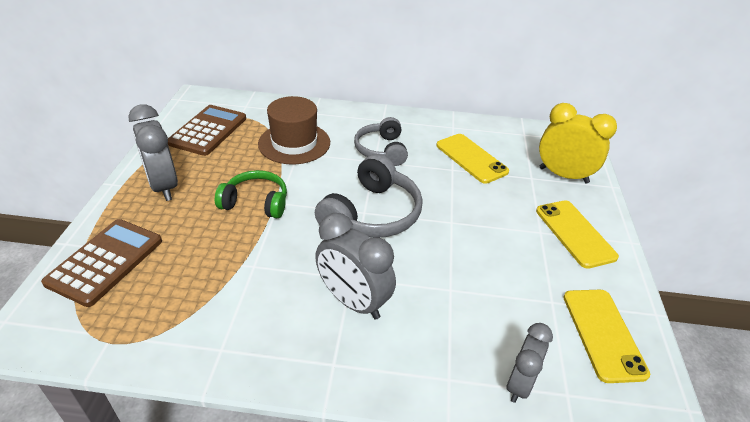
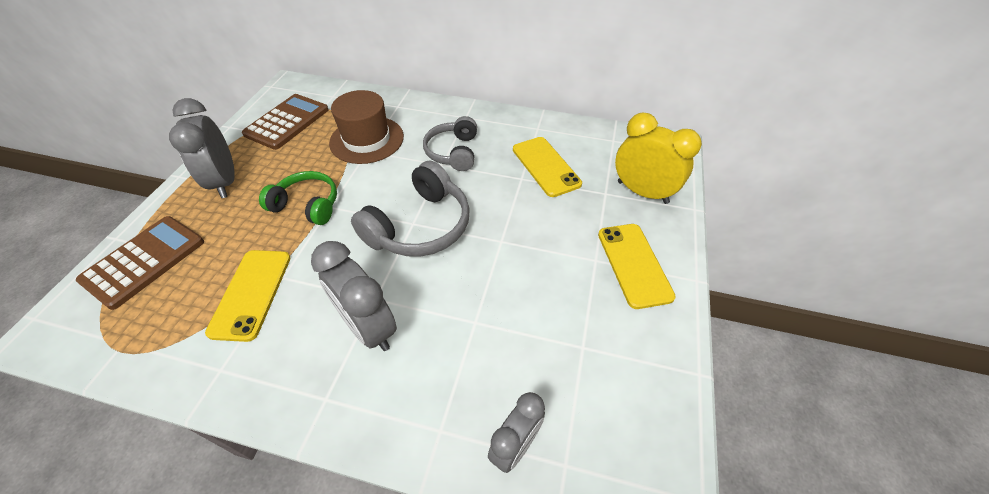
camera: 10 degrees right, 10 degrees up
(603, 334) = (629, 393): yellow phone -> yellow phone (251, 293)

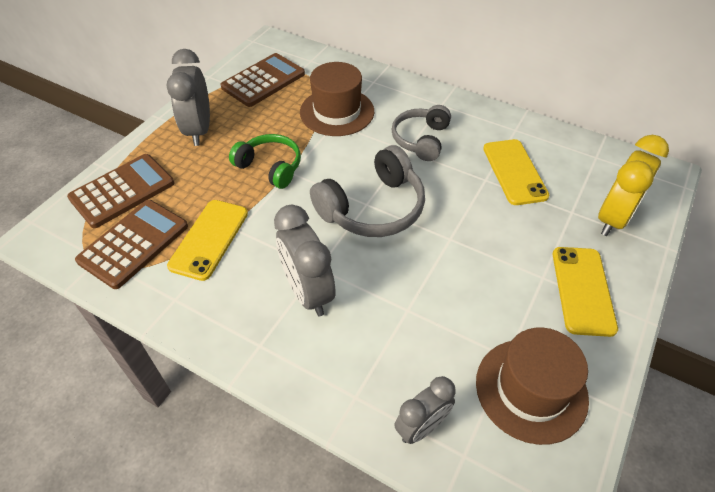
camera: 15 degrees right, 0 degrees up
(164, 317) = (134, 243): none -> brown calculator
(612, 375) = (531, 389): none -> brown hat
(642, 192) = (613, 218): yellow clock -> yellow clock turned 75 degrees clockwise

